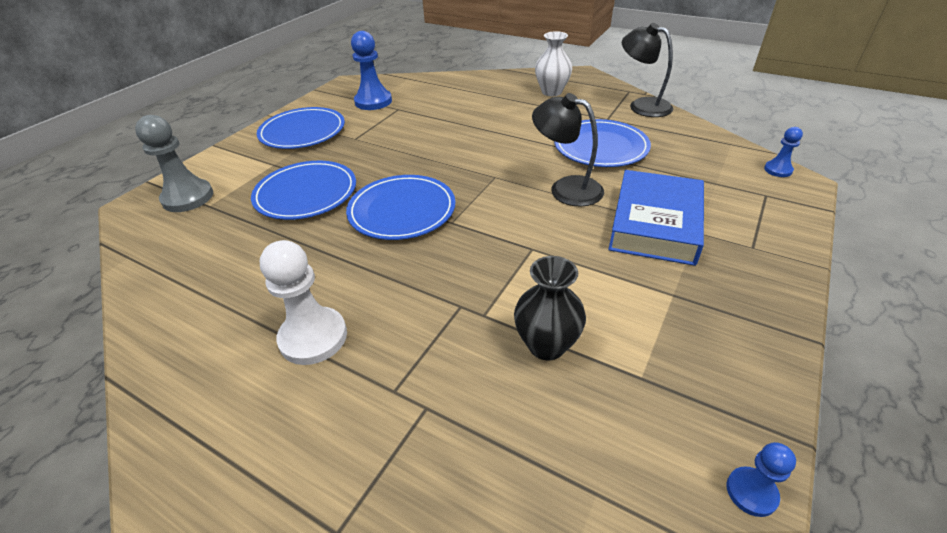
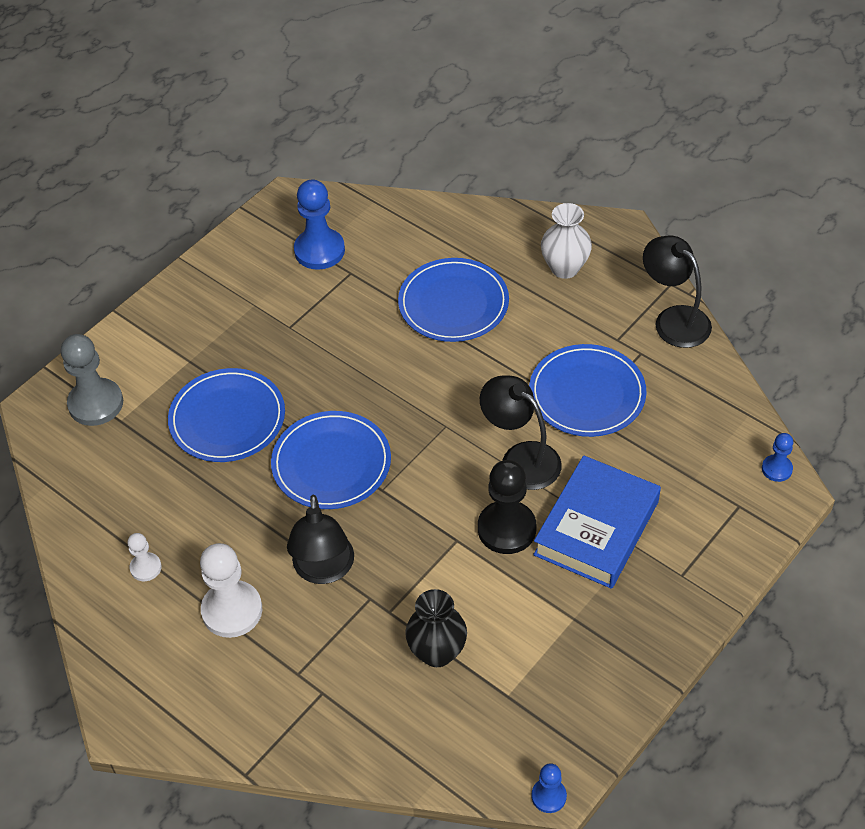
camera: 10 degrees right, 10 degrees up
(219, 311) = (145, 568): none -> white pawn
(302, 132) = (224, 302): blue plate -> blue plate (453, 303)
(408, 288) = (323, 570): none -> black lamp
(575, 235) = (506, 529): none -> black pawn

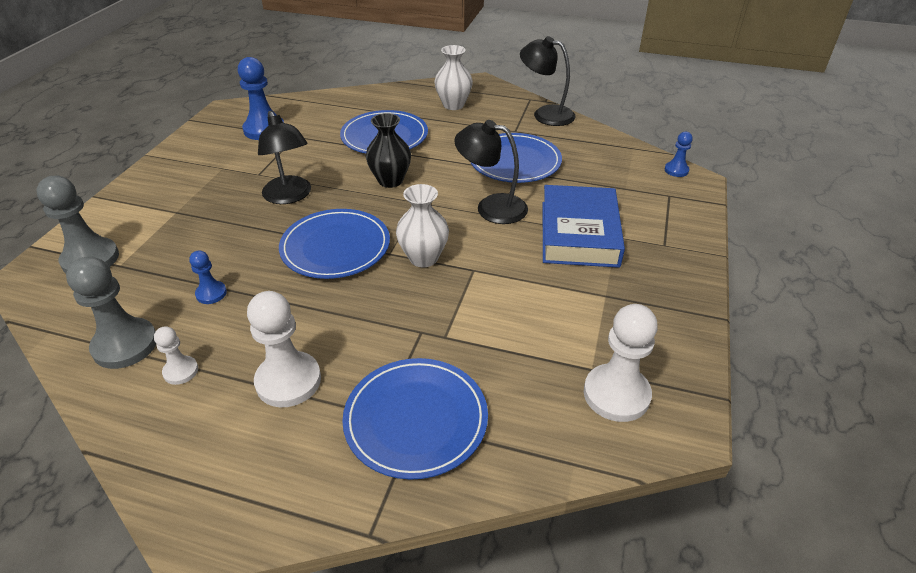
camera: 25 degrees left, 10 degrees down
(106, 522) = (125, 345): none -> grey pawn
(227, 418) = (226, 240): blue plate -> blue plate (416, 419)
(323, 570) = (366, 323): black lamp -> black lamp (290, 196)
(413, 507) = (423, 258): none -> white vase
(437, 652) = (507, 354): black vase -> black vase (390, 180)
(506, 529) = (509, 252): black pawn -> none
(513, 729) = (616, 394): none -> white pawn
(548, 796) = (688, 440): blue pawn -> blue pawn (211, 293)

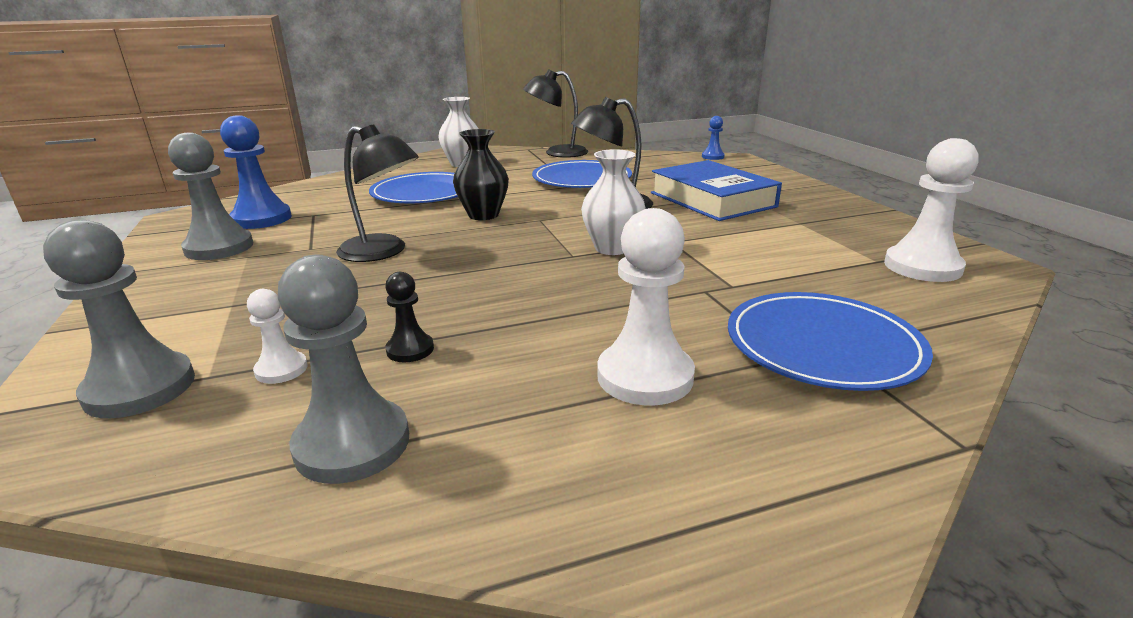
camera: 35 degrees left, 15 degrees down
(181, 371) = (489, 430): white pawn -> white pawn (281, 369)
(211, 293) = (410, 349): blue pawn -> black pawn
(217, 152) = (219, 248): none -> grey pawn
(335, 247) = (506, 268): blue plate -> none

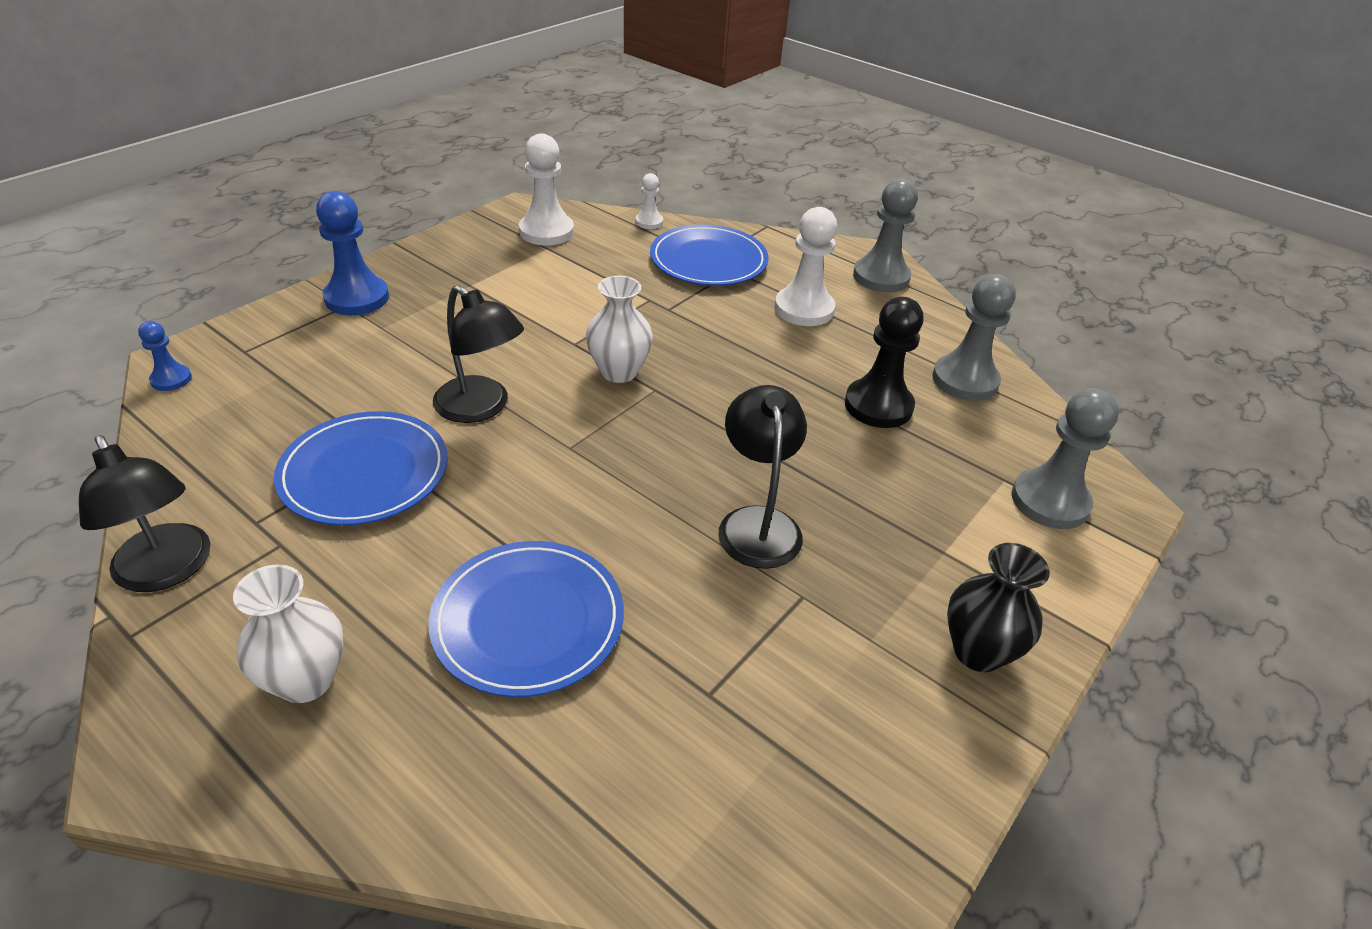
camera: 125 degrees left, 15 degrees up
(219, 248) = (883, 695): grey pawn -> grey pawn (881, 277)
(261, 219) = (773, 749): blue pawn -> blue pawn (357, 298)
(281, 369) = (960, 450): white pawn -> white pawn (649, 222)
(410, 349) = (878, 406): black pawn -> black pawn, size x1.90
(483, 215) = (586, 501): black vase -> black vase (978, 651)
(712, 200) = (417, 343): blue book -> none

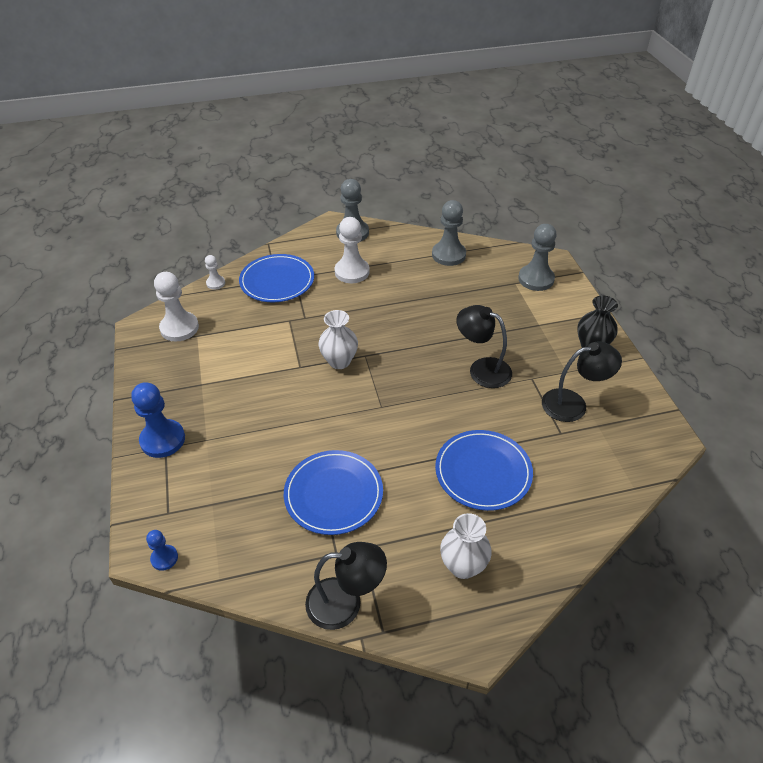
camera: 50 degrees left, 5 degrees up
(481, 408) = (321, 426): black lamp -> black lamp (573, 404)
(878, 406) = (442, 290): black pawn -> none

